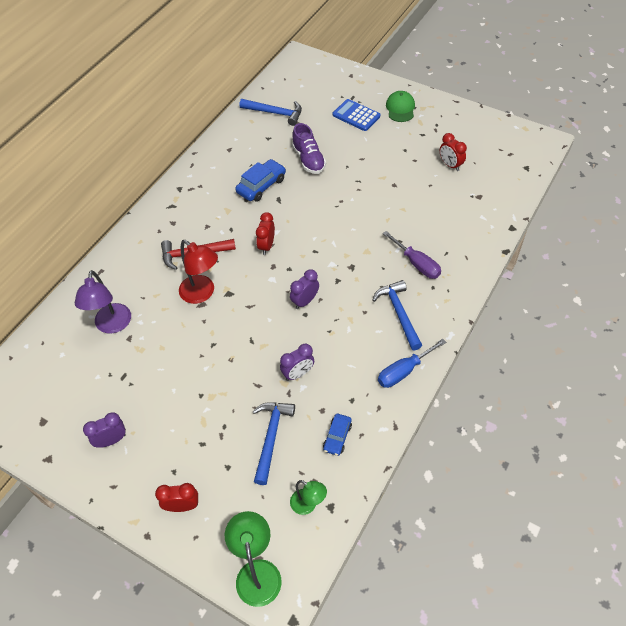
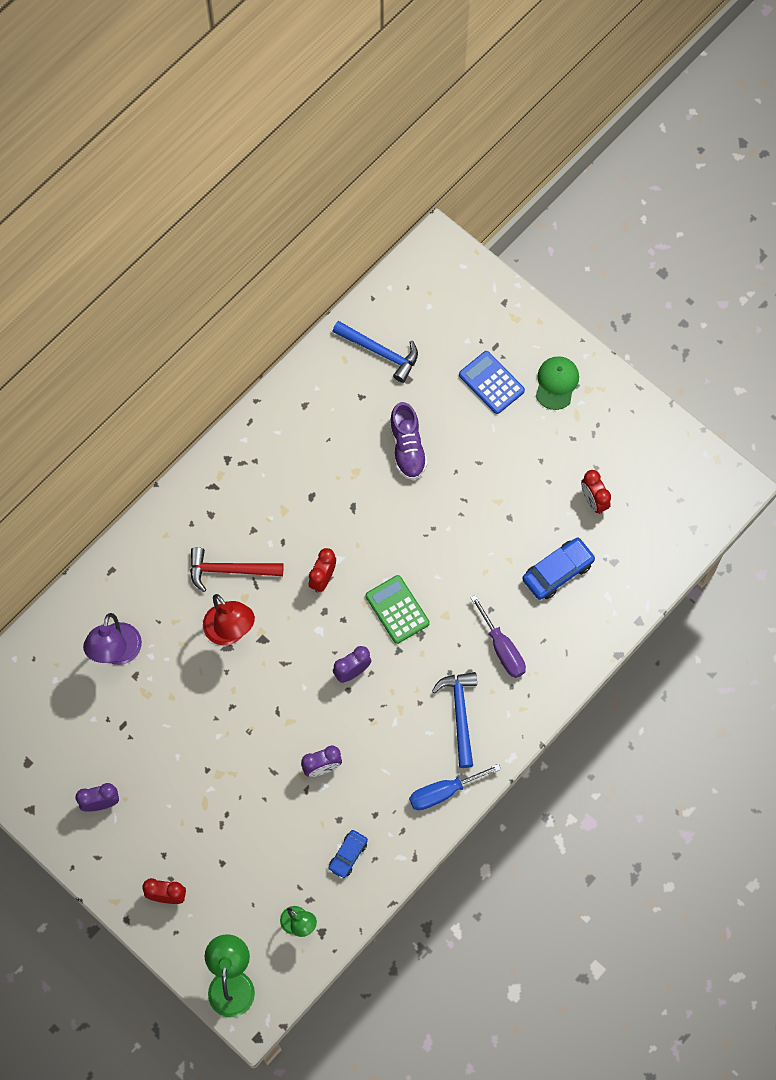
camera: 10 degrees right, 15 degrees up
(261, 185) = (335, 479): blue car -> blue car (557, 572)
(271, 437) = (275, 839): blue hammer -> none
(329, 254) = (397, 609): none -> green calculator

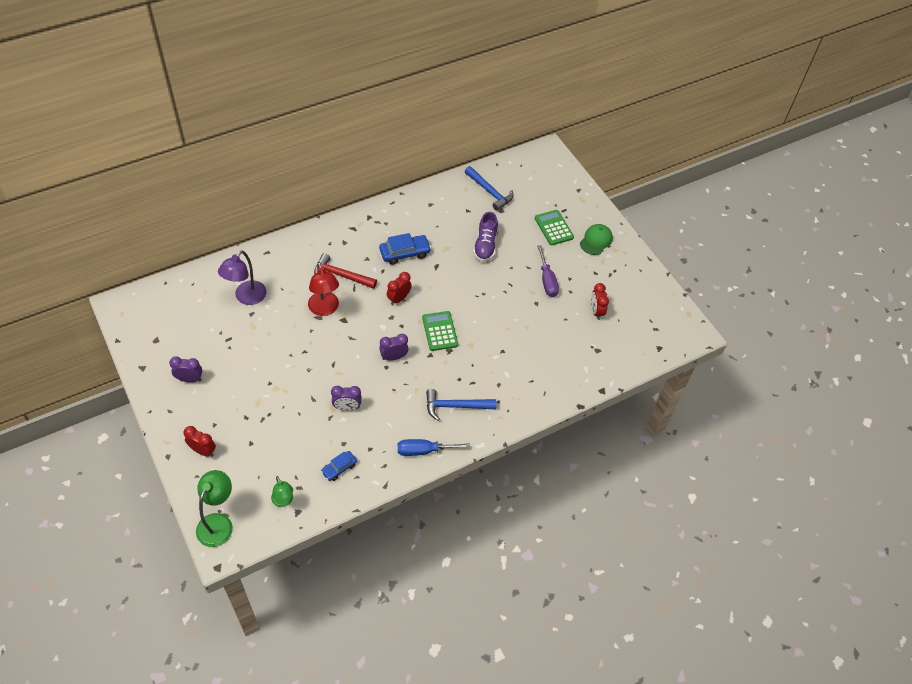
camera: 15 degrees right, 15 degrees down
(460, 714) = (455, 406): blue hammer -> blue hammer turned 105 degrees counterclockwise
(491, 383) = (554, 228): blue calculator -> green calculator
(502, 648) = (501, 376): purple screwdriver -> purple screwdriver (547, 280)
(557, 572) = (556, 344): blue car -> blue car (405, 253)

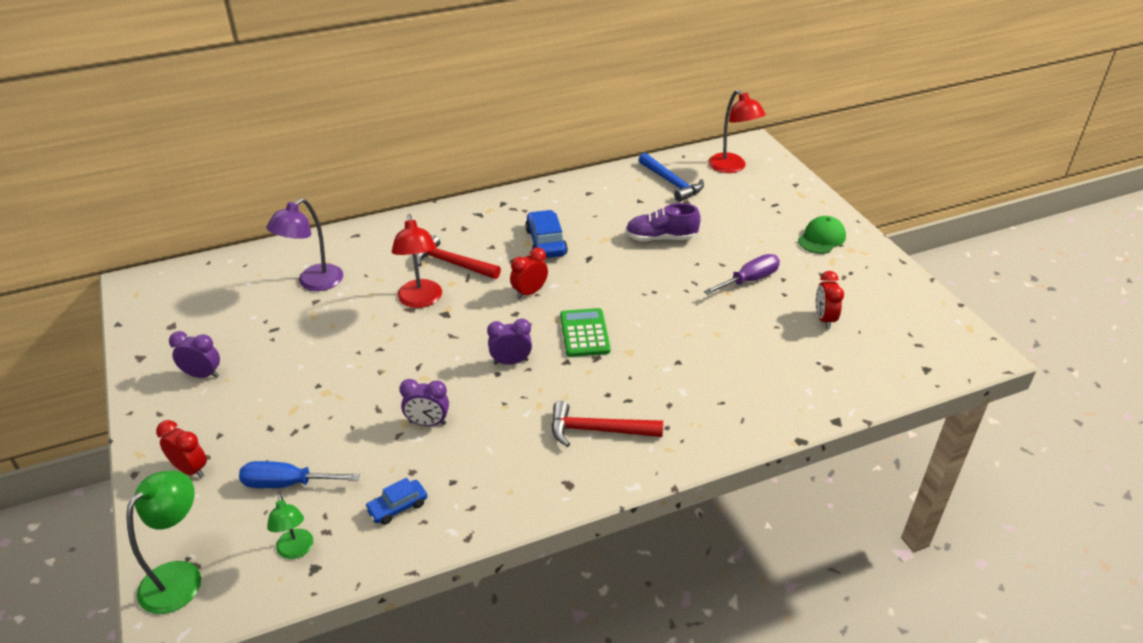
camera: 10 degrees right, 15 degrees down
(405, 253) = (546, 242): blue car -> blue car turned 90 degrees counterclockwise
(424, 450) = (539, 489): blue screwdriver -> blue screwdriver (287, 483)
(455, 406) = (598, 430): blue hammer -> red hammer
(485, 245) = (661, 238): purple shoe -> purple shoe turned 75 degrees clockwise
(532, 175) = (732, 167): none -> red lamp
(547, 280) = (749, 280): purple screwdriver -> purple screwdriver turned 120 degrees counterclockwise
(554, 228) = (760, 222): green calculator -> none

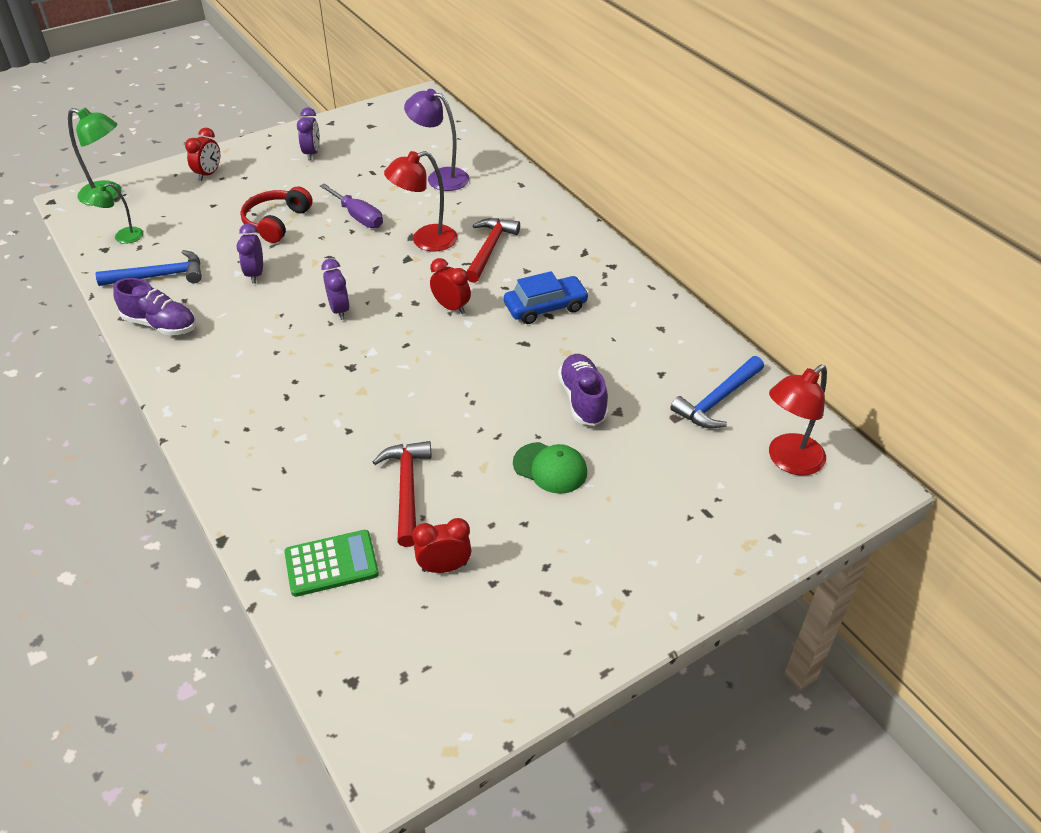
camera: 80 degrees right, 5 degrees up
(287, 483) = (190, 219): blue screwdriver -> none
(334, 406) = (276, 222): none -> red headphones
(397, 507) = (159, 276): blue car -> blue hammer
(491, 500) = (160, 325): none -> purple shoe
(584, 333) = (389, 354): green calculator -> green calculator (331, 564)
(598, 430) = (243, 379): red hammer -> red hammer (406, 489)
(749, 280) = (514, 488): purple screwdriver -> purple screwdriver (358, 217)
(821, 238) = (636, 568): green cap -> green cap (550, 468)

